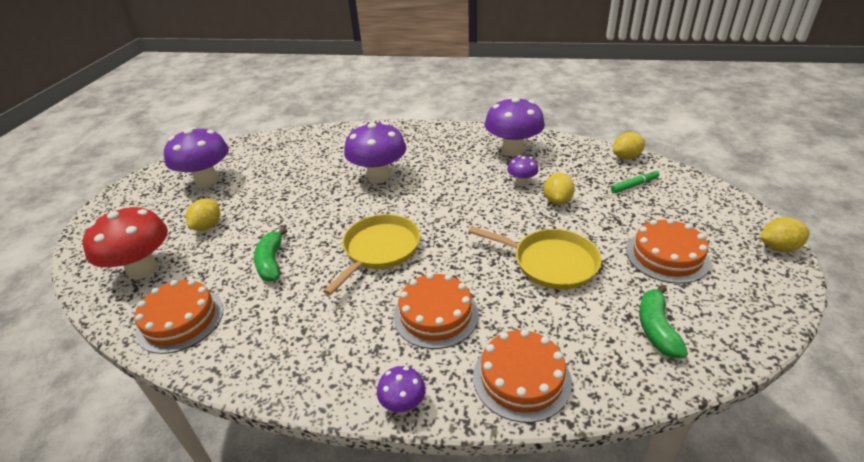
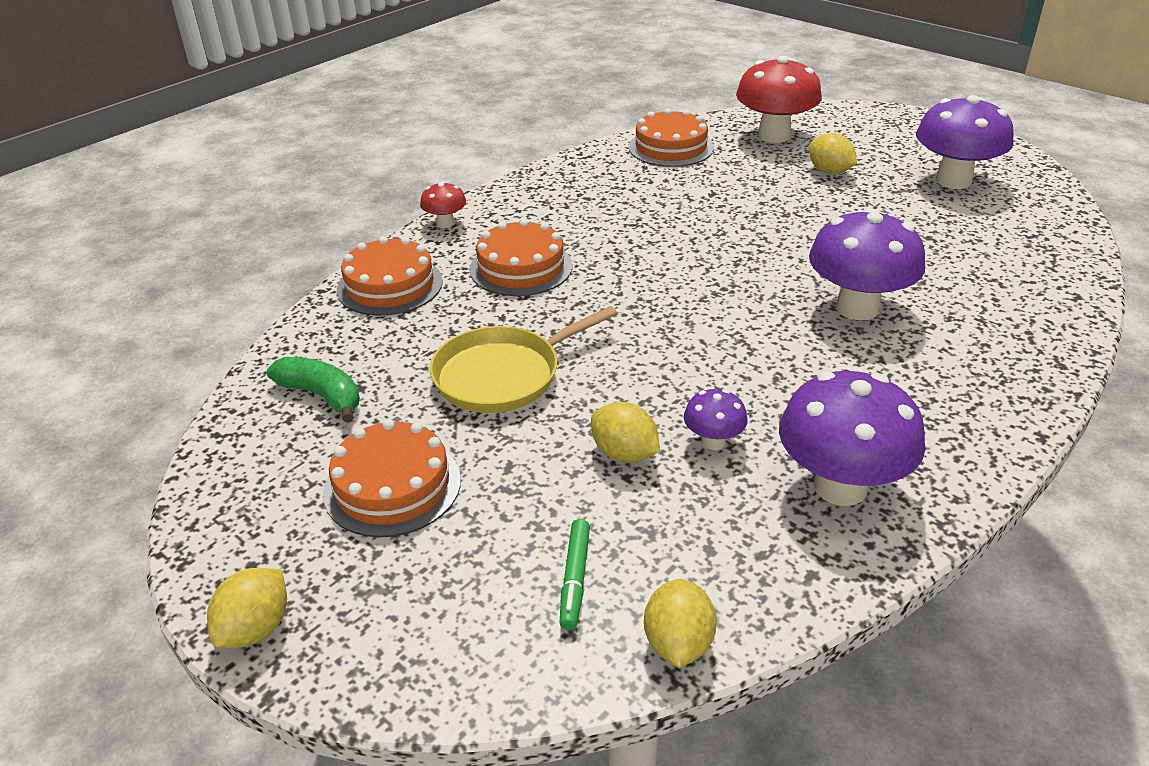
camera: 120 degrees right, 0 degrees up
(271, 262) = (714, 197): green banana -> none
(379, 249) = (667, 263): yellow pan -> none
(403, 404) = (445, 223): purple mushroom -> red mushroom

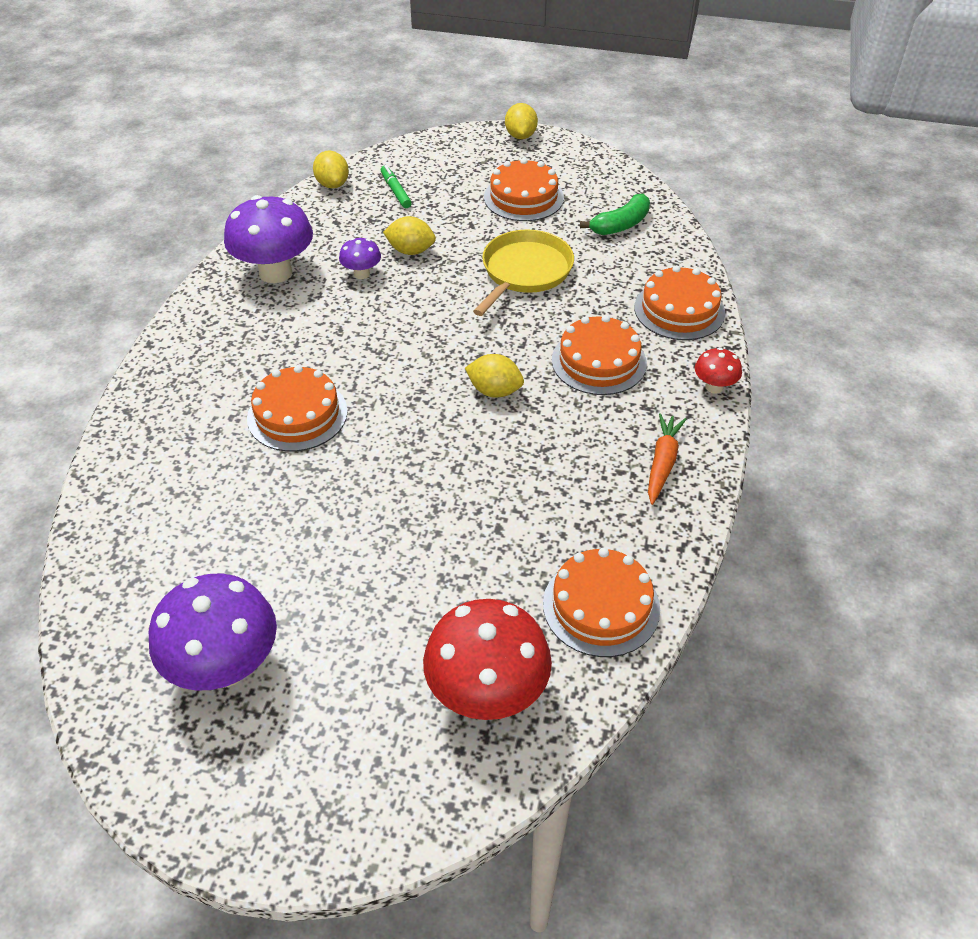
camera: 150 degrees right, 10 degrees up
(322, 395) = (620, 225): green banana -> green banana turned 45 degrees counterclockwise
(549, 194) = (662, 463): none -> orange carrot
(829, 172) = (383, 626): yellow lemon -> yellow lemon (494, 391)
(857, 308) = (297, 414): purple mushroom -> orange cake

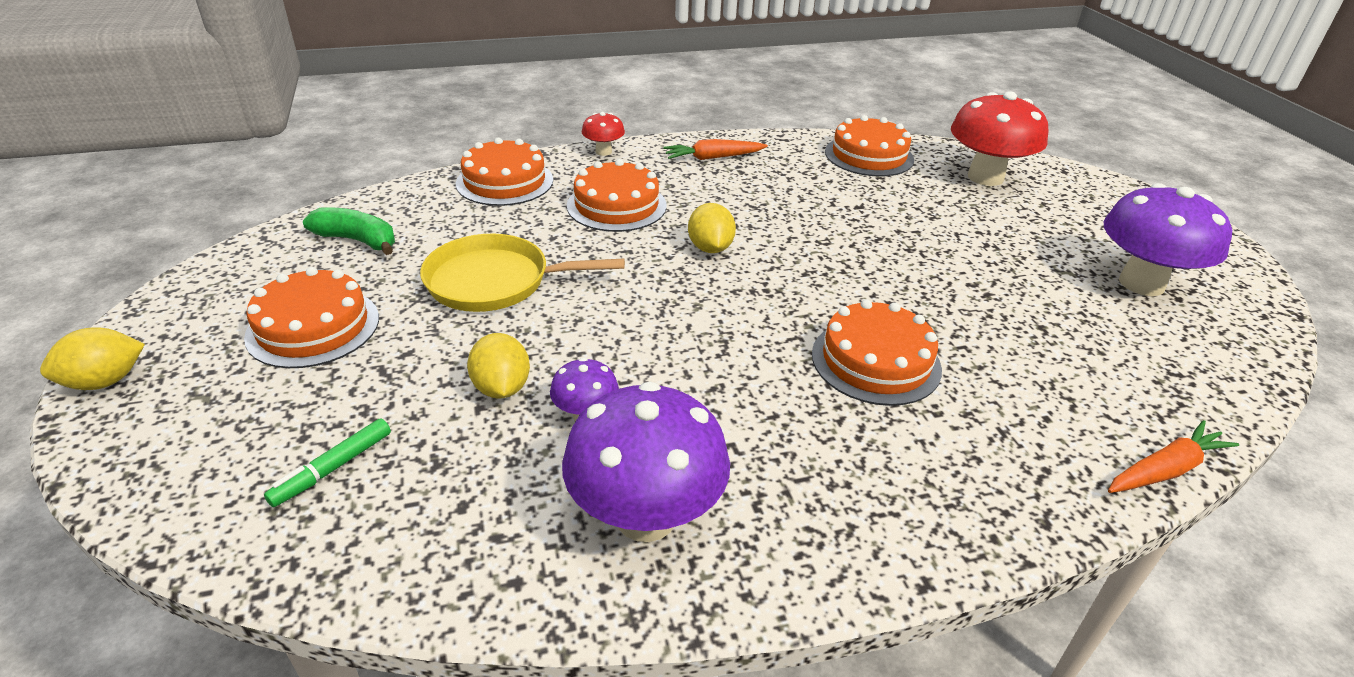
camera: 120 degrees left, 10 degrees down
(92, 494) = (1165, 470): none -> orange carrot
(332, 184) = (332, 571): yellow lemon -> none

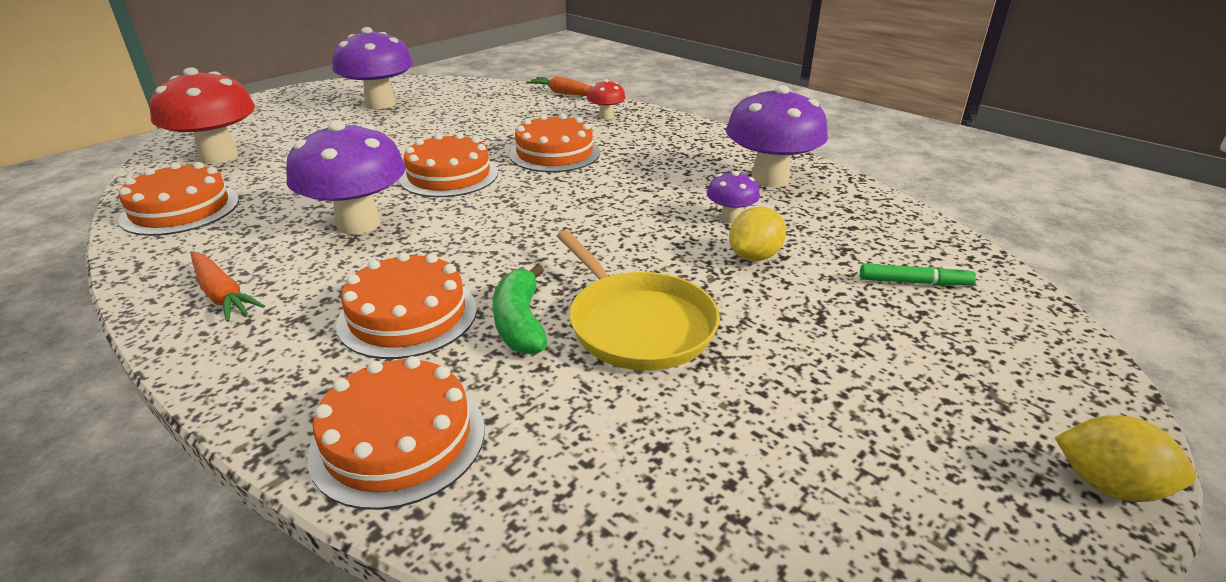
camera: 120 degrees left, 5 degrees down
(313, 327) = (844, 397): orange cake -> orange cake (449, 175)
(357, 240) = (682, 487): green banana -> green banana (520, 323)
(603, 152) = (233, 390): red mushroom -> red mushroom (606, 116)
(710, 248) = (460, 237): yellow lemon -> none
(778, 213) = (359, 224): none -> purple mushroom

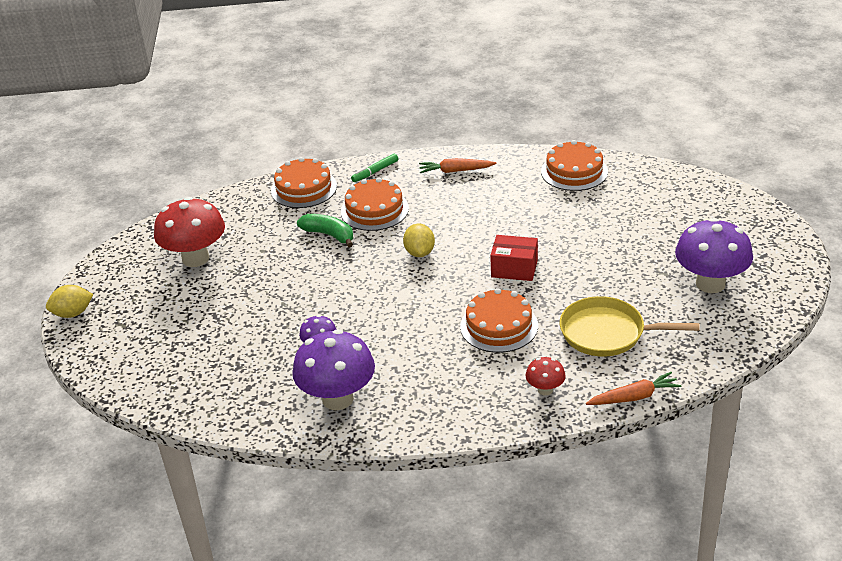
camera: 135 degrees right, 5 degrees up
(219, 156) = (654, 193): red mushroom -> red mushroom (195, 258)
(359, 224) = (484, 219): purple mushroom -> none
(449, 175) = (514, 268): orange cake -> red box
(638, 325) = (284, 263): yellow pan -> yellow pan (607, 333)
(754, 256) = (277, 329): yellow lemon -> yellow lemon (419, 253)
(914, 282) = (187, 365): green marker -> green marker (375, 172)

